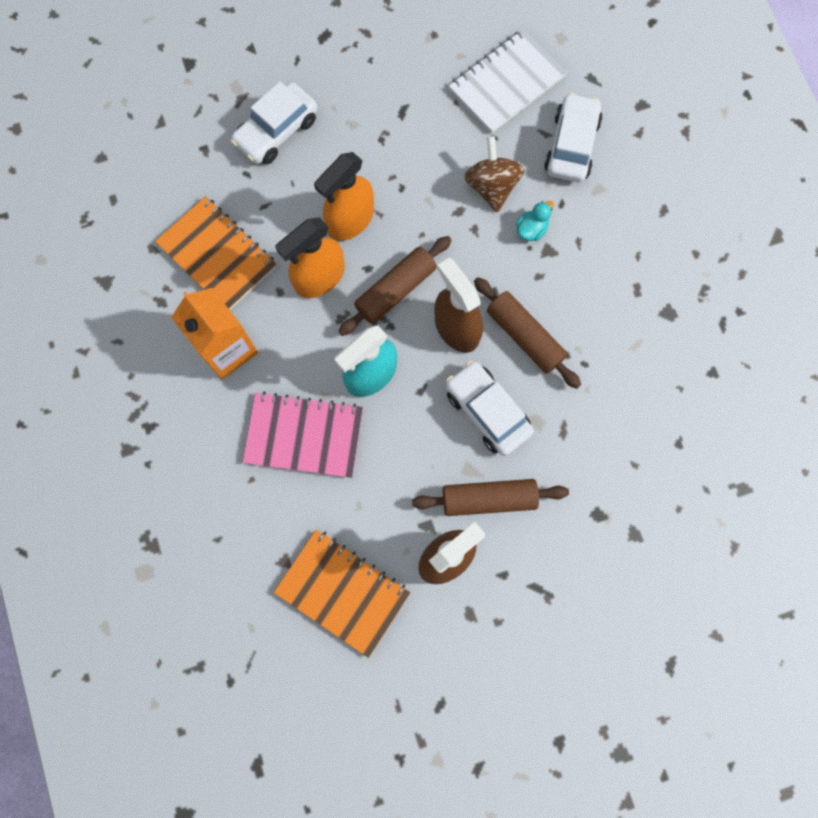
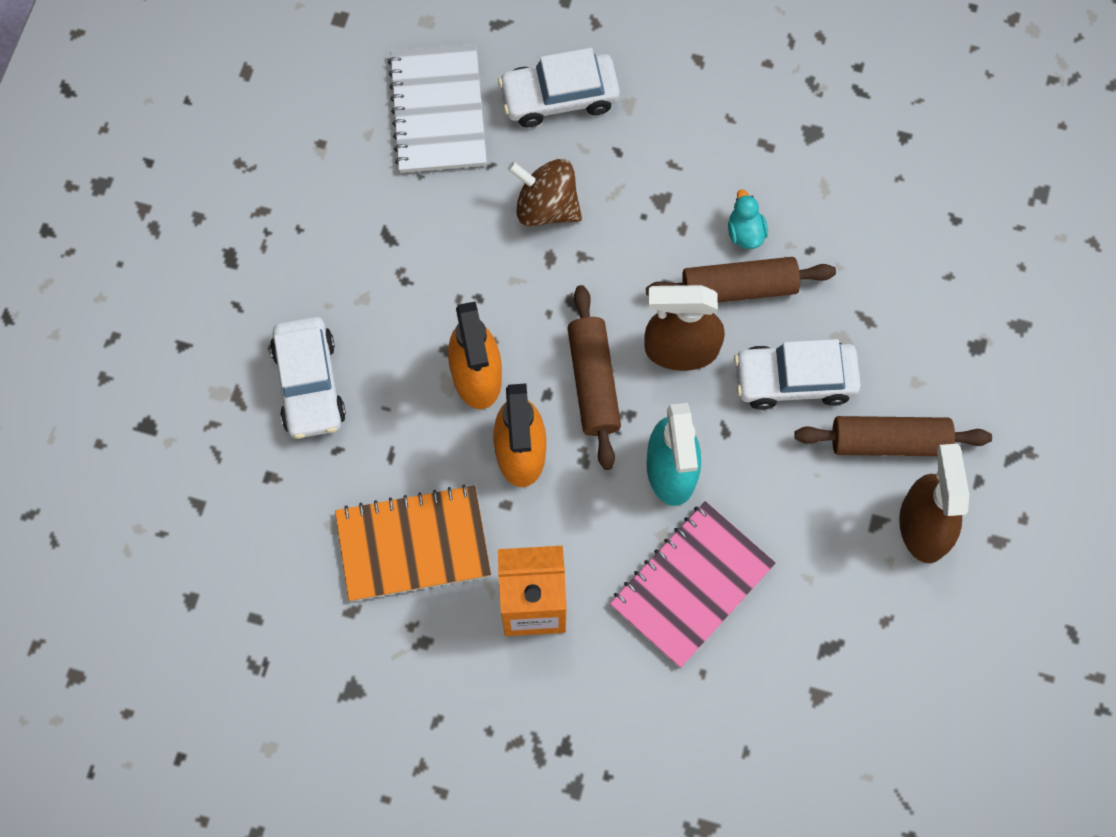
camera: 55 degrees left, 5 degrees down
(342, 592) = (891, 655): orange notebook -> none
(488, 499) = (889, 441): brown rolling pin -> brown rolling pin turned 60 degrees clockwise
(531, 229) = (625, 200): turquoise duck -> turquoise duck (745, 232)
(571, 145) = (559, 97): white car -> white car turned 60 degrees counterclockwise

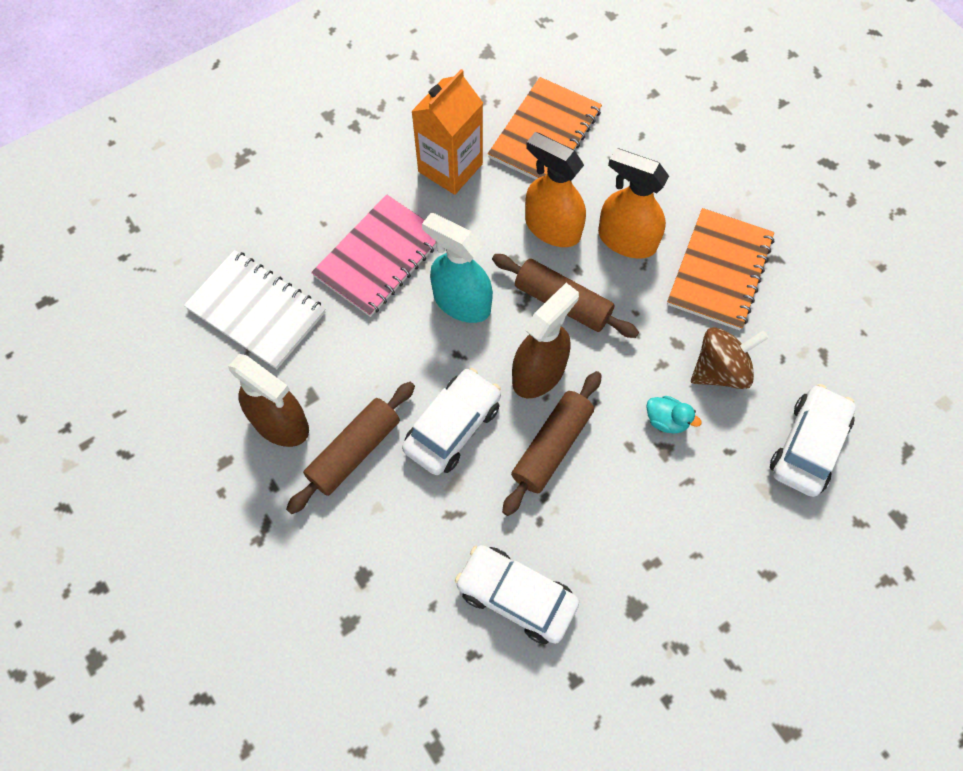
camera: 130 degrees right, 5 degrees down
(309, 384) = (699, 149): white car -> white car (516, 597)
(438, 111) = (856, 356): white notebook -> white notebook (256, 311)
(441, 273) = (719, 270): none -> orange notebook
(692, 585) = (379, 257): pink notebook -> pink notebook turned 45 degrees clockwise
(745, 232) = (591, 487): turquoise duck -> turquoise duck (666, 420)

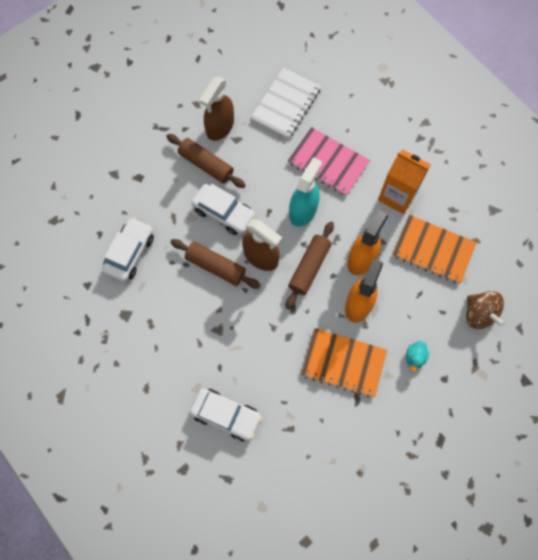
camera: 85 degrees right, 5 degrees up
(666, 420) = (236, 330): turquoise duck -> turquoise duck (415, 357)
(720, 370) = (272, 363): brown spinning top -> brown spinning top (479, 314)

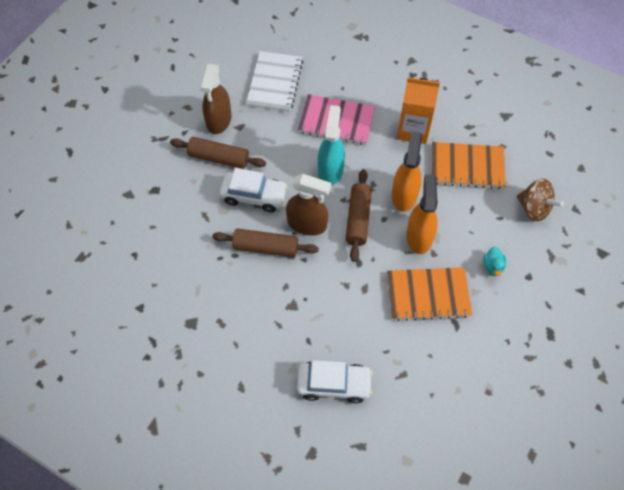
camera: 20 degrees left, 10 degrees down
(130, 253) = (173, 263): white car -> none

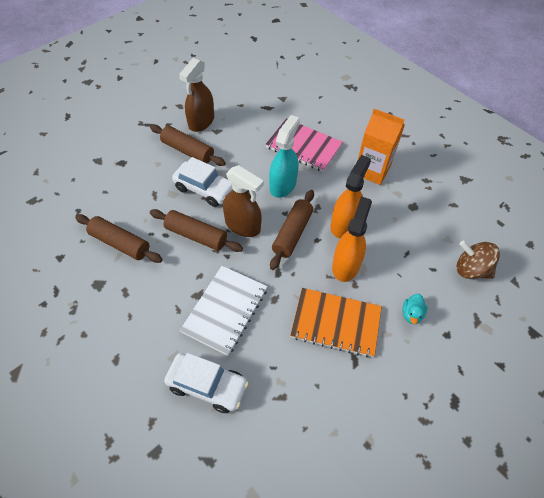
camera: 15 degrees right, 5 degrees down
(194, 276) = (120, 243): none -> brown rolling pin
(275, 83) = (261, 104): white notebook -> white notebook (225, 310)
(467, 167) = (413, 214): orange notebook -> none
(534, 208) = (471, 269): brown spinning top -> brown spinning top turned 150 degrees clockwise

